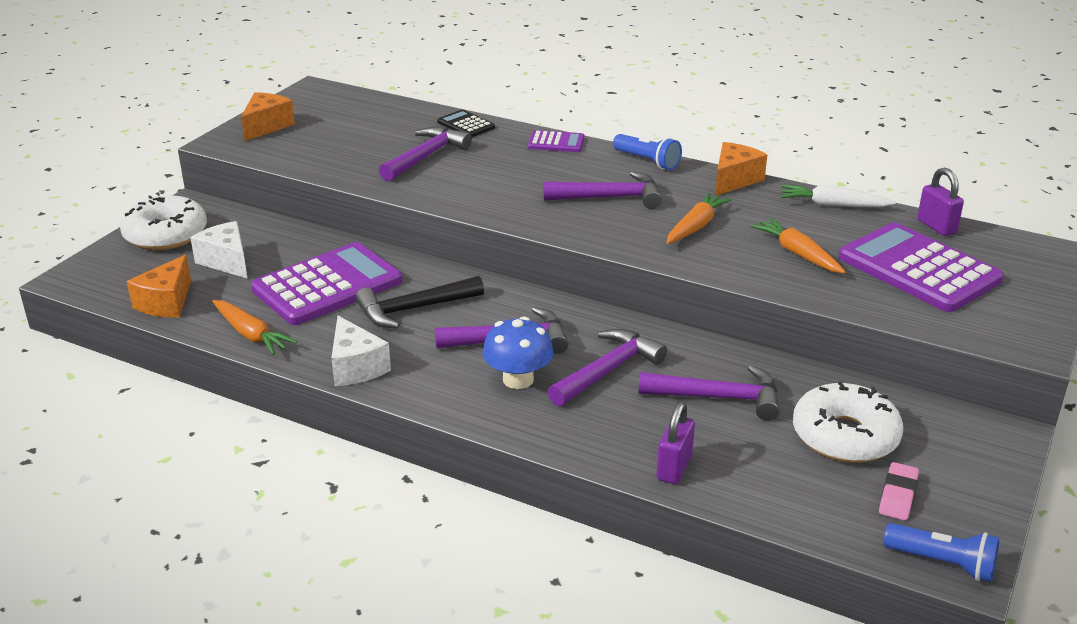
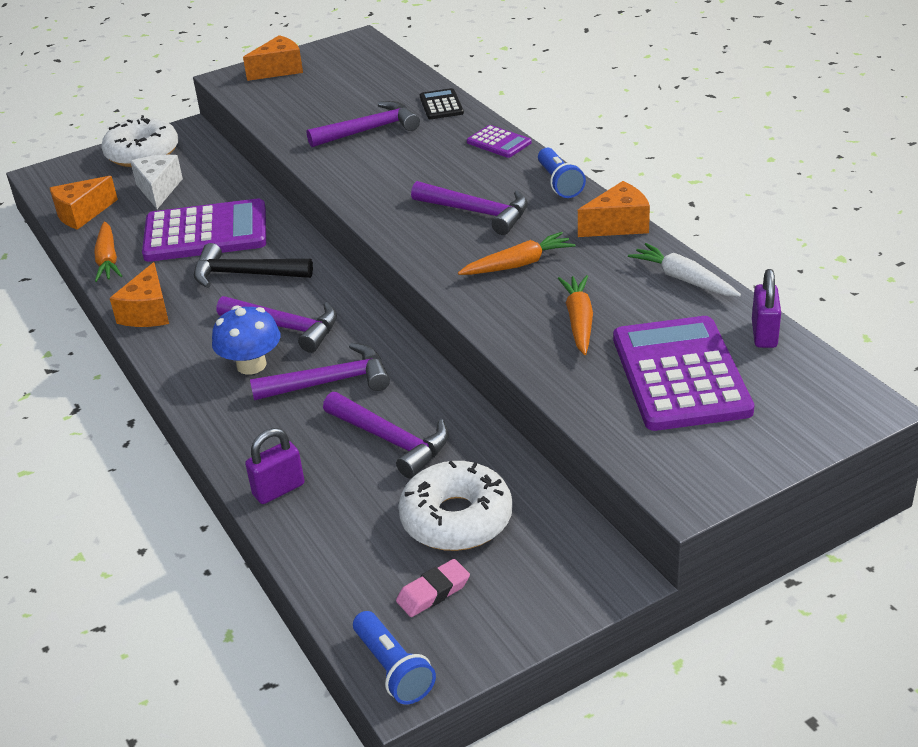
camera: 35 degrees right, 5 degrees up
(356, 367) = (148, 312): white cheese -> orange cheese

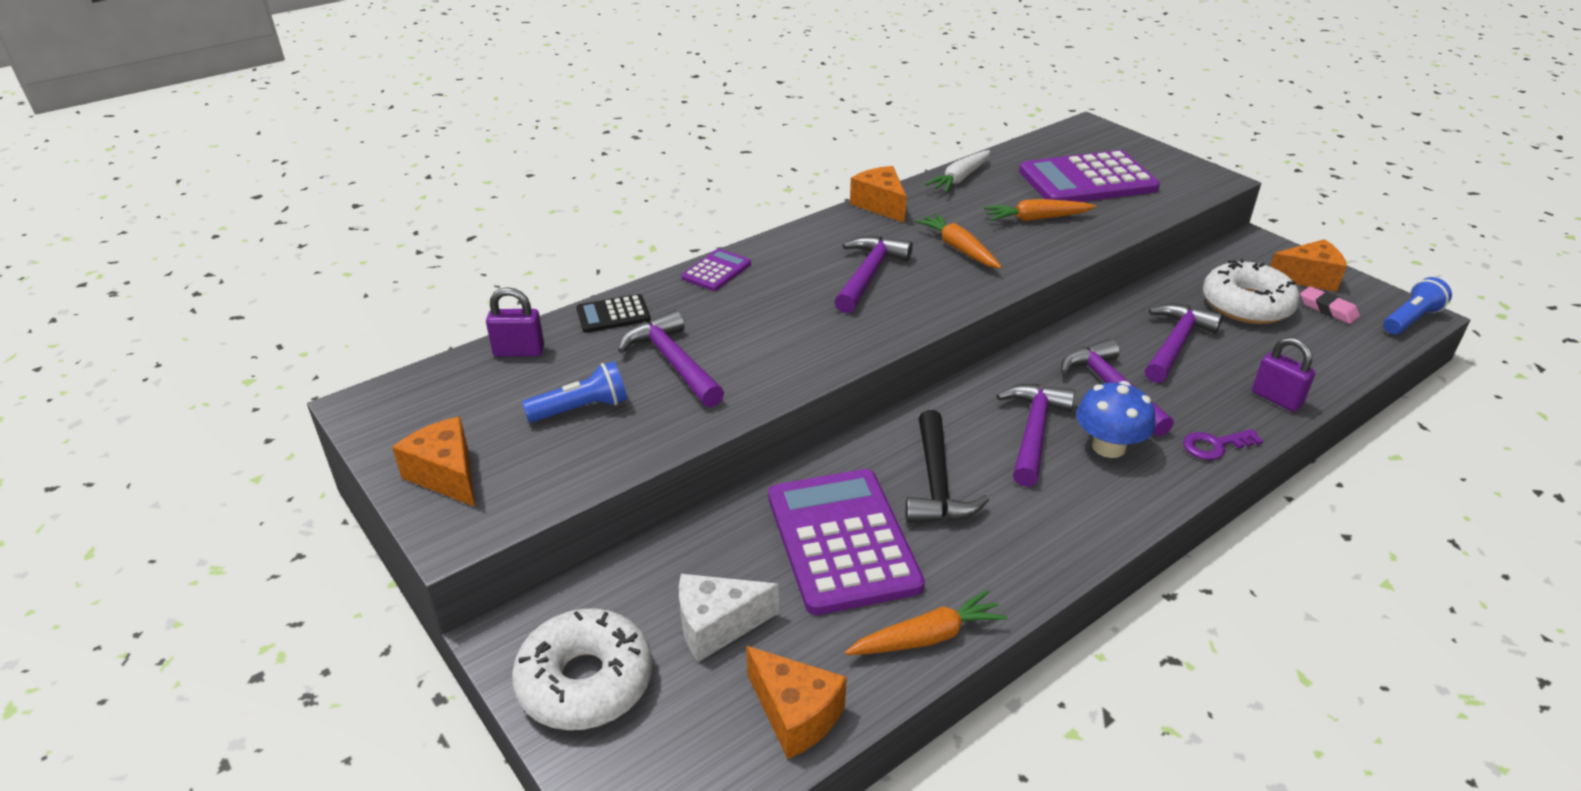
camera: 100 degrees left, 0 degrees up
(148, 312) = (1041, 558): orange cheese -> orange cheese (1308, 278)
(228, 428) = (1215, 445): none -> purple key
(559, 183) = (806, 234): blue flashlight -> blue flashlight (581, 409)
(764, 334) = (1023, 152): purple padlock -> purple padlock (519, 351)

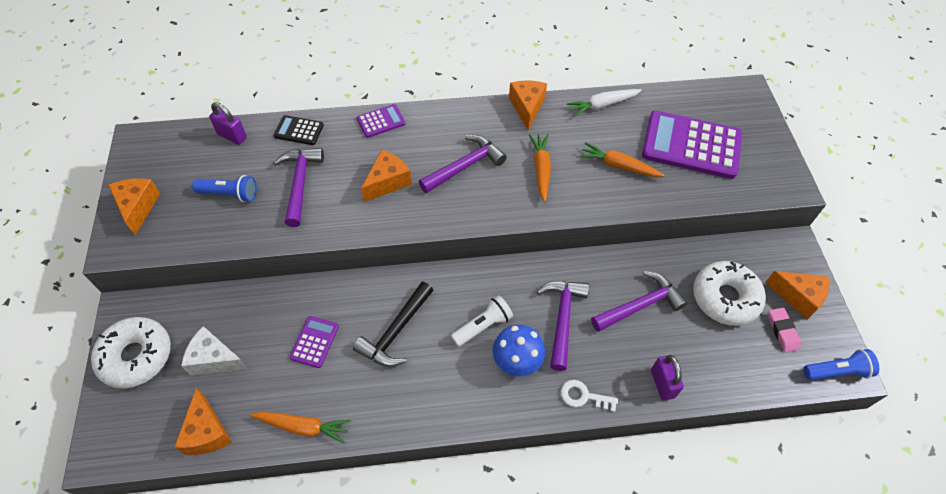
camera: 30 degrees right, 20 degrees up
(790, 320) = (387, 182): none -> orange cheese
(842, 541) = (314, 342): purple calculator -> purple calculator, size x0.47
(1033, 432) = (483, 326): purple hammer -> white flashlight
(1215, 445) = (583, 396): purple key -> white key

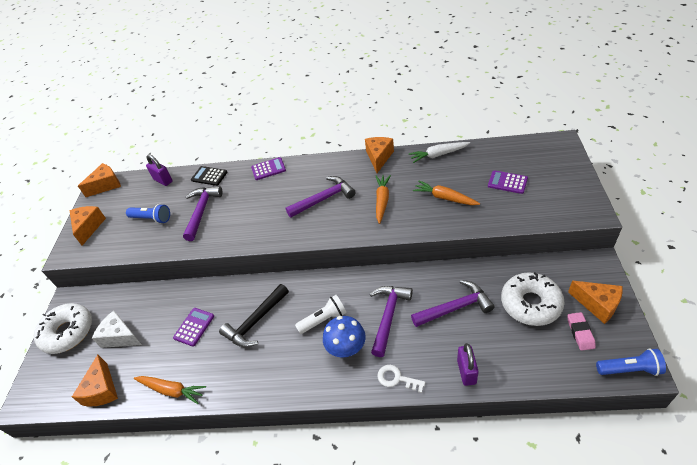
camera: 15 degrees right, 10 degrees down
(387, 182) = (264, 210): orange cheese -> orange cheese (106, 185)
(691, 145) = (507, 182): purple calculator -> purple calculator, size x0.47

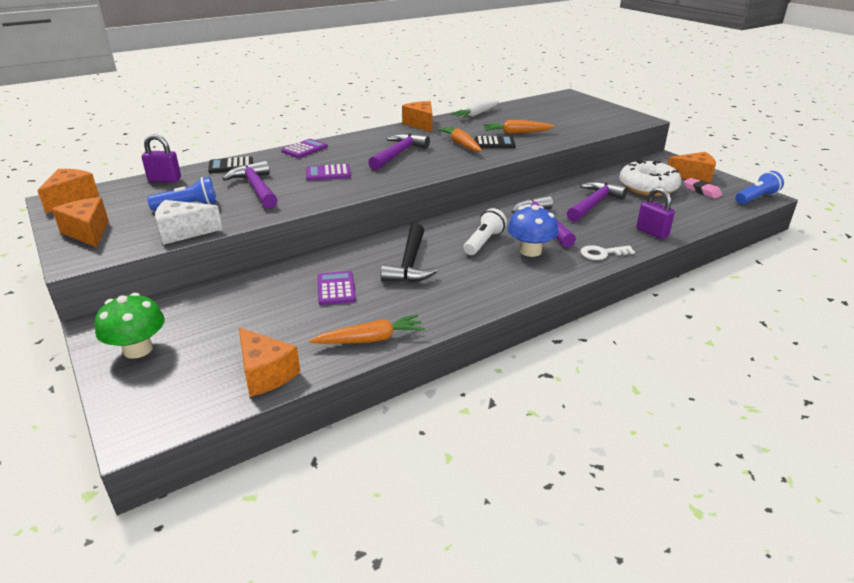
camera: 40 degrees left, 15 degrees down
(68, 332) = (138, 349): white donut -> green mushroom
(120, 337) = (236, 326): white cheese -> white cheese (183, 232)
(410, 208) = (494, 143): none -> black calculator
(507, 182) = (557, 117): purple calculator -> purple calculator (328, 173)

